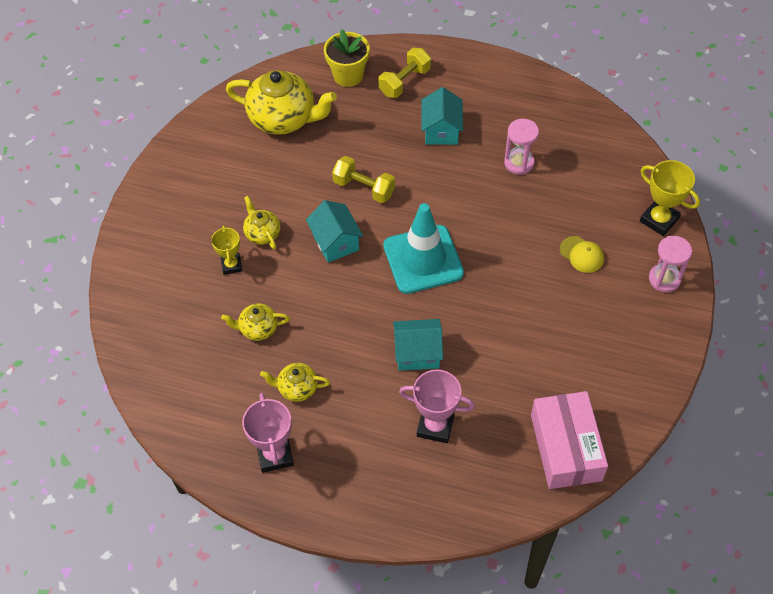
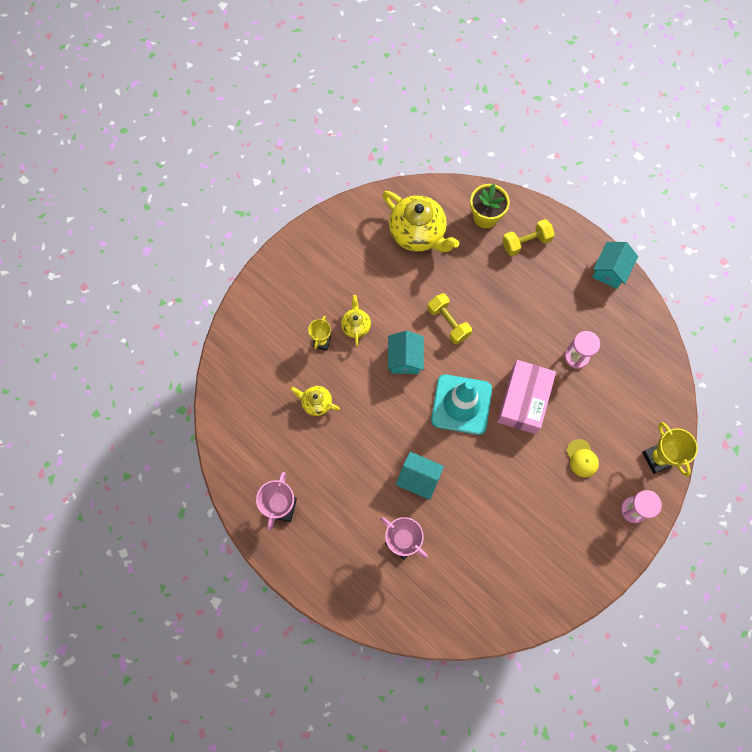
camera: 25 degrees right, 15 degrees up
(297, 388) = (321, 464): yellow teapot -> none
(441, 130) = (532, 300): turquoise house -> turquoise house (610, 271)
(566, 447) = (485, 606): pink box -> pink box (524, 400)

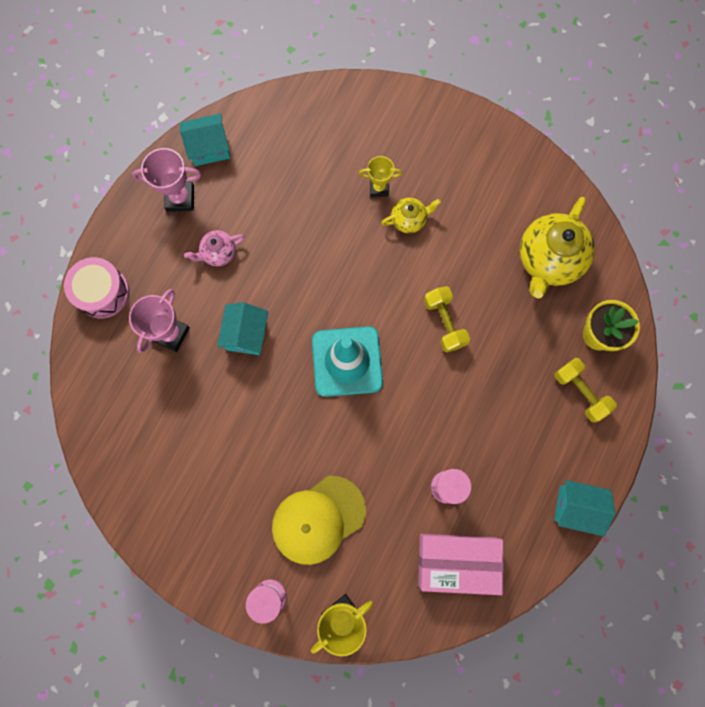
camera: 75 degrees right, 5 degrees up
(316, 403) = (305, 202): yellow teapot -> none
(341, 485) = (218, 253): none -> pink teapot
(349, 594) = (102, 292): none -> pink drum
(405, 359) = (385, 284): turquoise house -> turquoise house (209, 148)
(448, 322) = (444, 322): yellow dumbbell -> yellow dumbbell turned 60 degrees counterclockwise
(524, 400) = (372, 434): pink box -> pink box (457, 562)
(582, 458) = (318, 519): yellow cap -> yellow cap, size x2.03

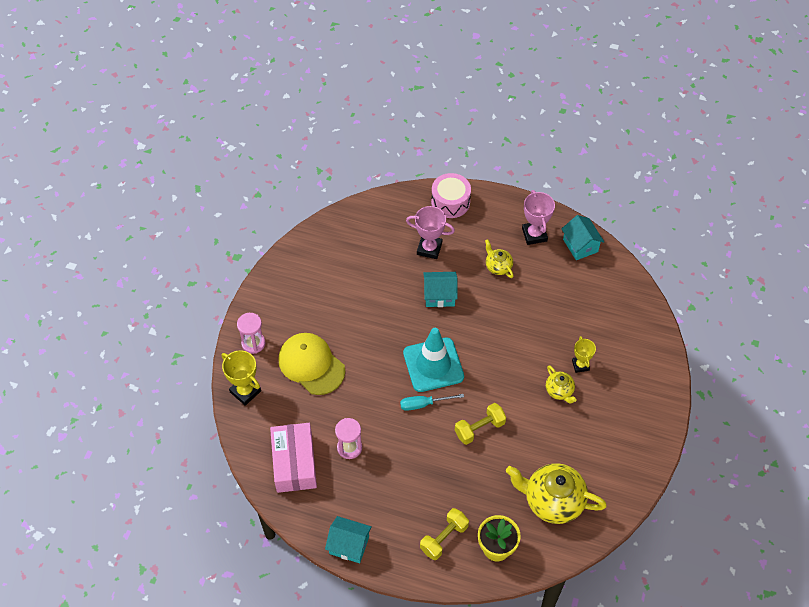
camera: 80 degrees right, 20 degrees down
(218, 253) = (498, 266): pink teapot -> yellow teapot
(400, 383) = (424, 404): none -> turquoise screwdriver
(576, 507) = (349, 545): turquoise house -> turquoise house turned 75 degrees counterclockwise

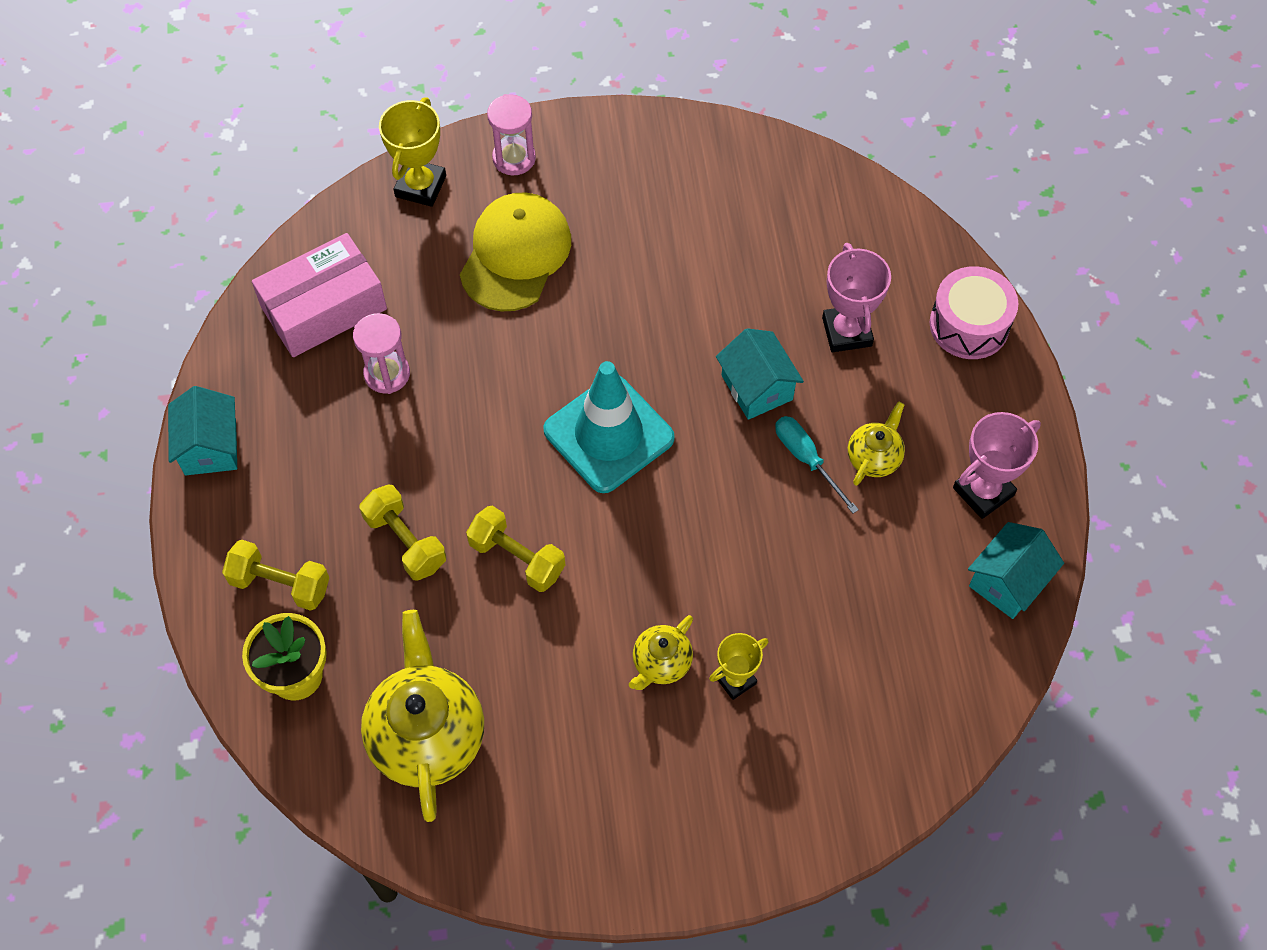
camera: 65 degrees right, 5 degrees up
(424, 404) = (523, 450): turquoise screwdriver -> turquoise screwdriver (806, 459)
(448, 473) = (405, 542): none -> yellow dumbbell

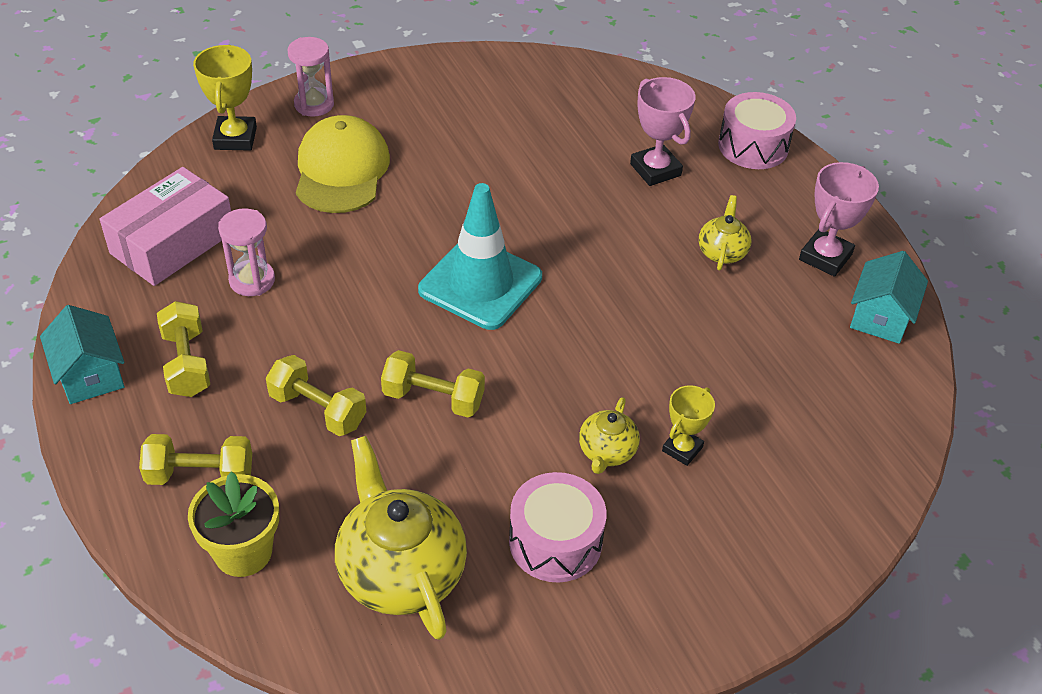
camera: 20 degrees left, 15 degrees down
(300, 457) = (187, 363): none -> yellow dumbbell
(576, 745) = (555, 541): none -> pink drum
(757, 387) = (597, 223): turquoise house -> none
(806, 459) = (665, 265): turquoise screwdriver -> none

